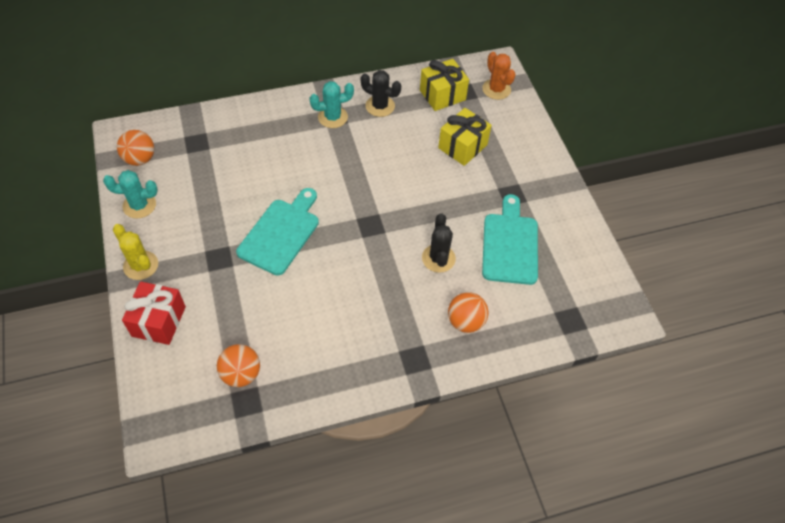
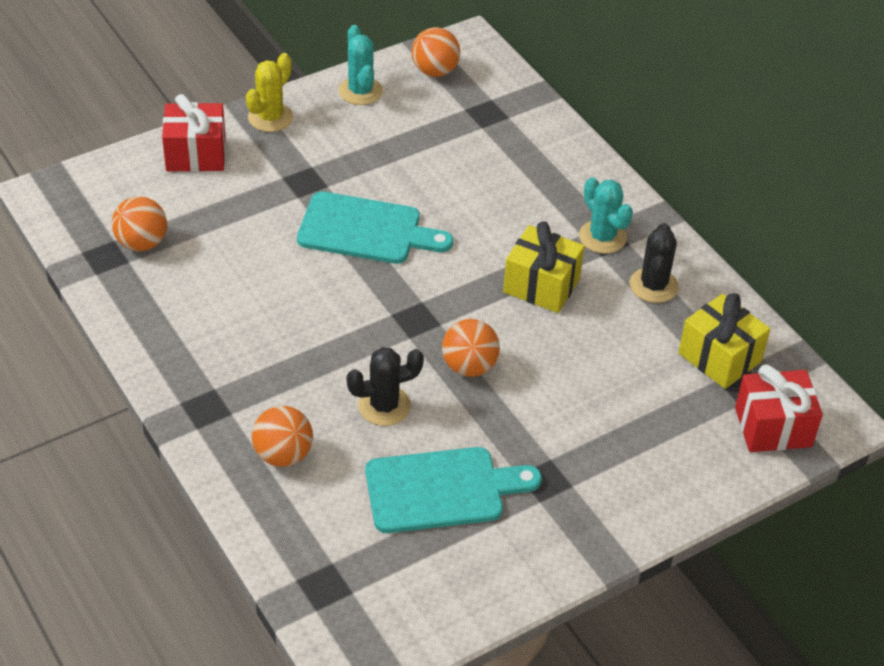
camera: 75 degrees right, 10 degrees down
(418, 208) = (469, 366): none -> orange ball
(462, 146) = (618, 401): yellow gift -> yellow gift (541, 285)
(496, 89) = (773, 427): orange cactus -> red gift

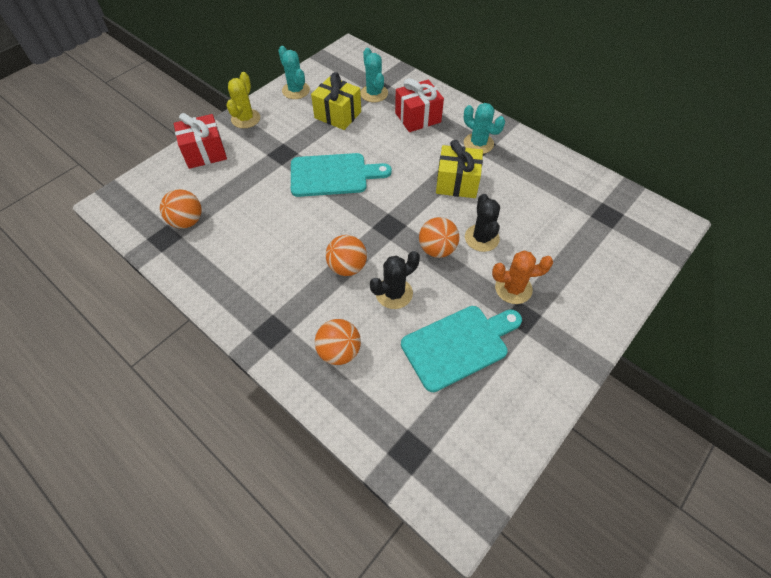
camera: 15 degrees left, 10 degrees up
(435, 71) = (335, 69): orange ball -> orange ball (347, 267)
(477, 123) = (374, 93): none -> turquoise cactus
(551, 443) = (513, 288): none -> orange cactus
(653, 285) = (523, 166): black cactus -> black cactus (481, 238)
(719, 357) = (584, 201): yellow gift -> yellow gift (338, 115)
(773, 427) = (640, 237): red gift -> red gift (418, 117)

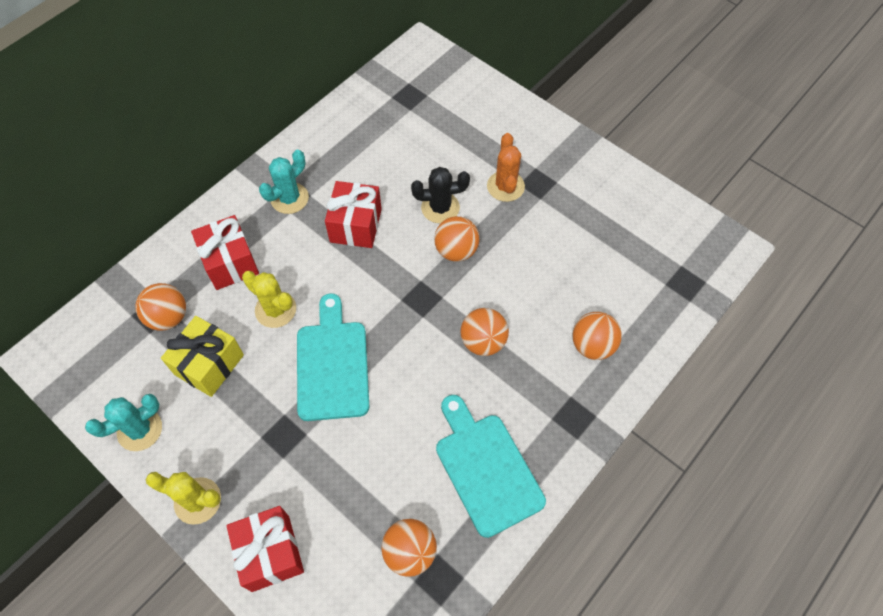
camera: 90 degrees left, 5 degrees up
(374, 93) = (168, 317): turquoise cactus -> orange ball
(379, 143) = (275, 309): none -> yellow cactus
(394, 293) = (517, 294): black cactus -> none
(457, 183) = (356, 225): yellow gift -> red gift
(459, 345) = (574, 238): turquoise cutting board -> turquoise cutting board (486, 468)

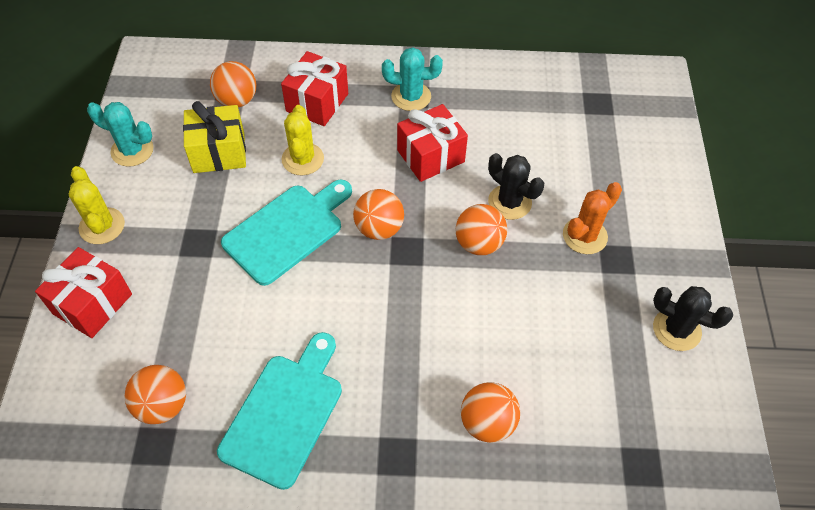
camera: 50 degrees right, 5 degrees down
(483, 342) = (407, 326): orange ball -> orange ball (379, 228)
(613, 192) = (676, 329): none -> black cactus

